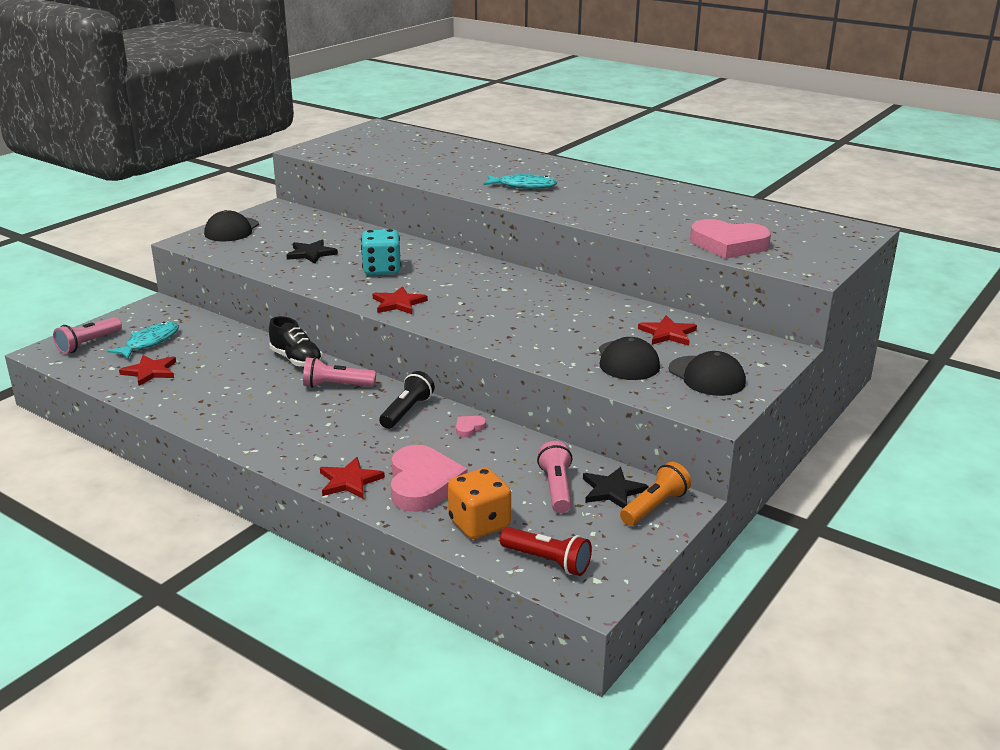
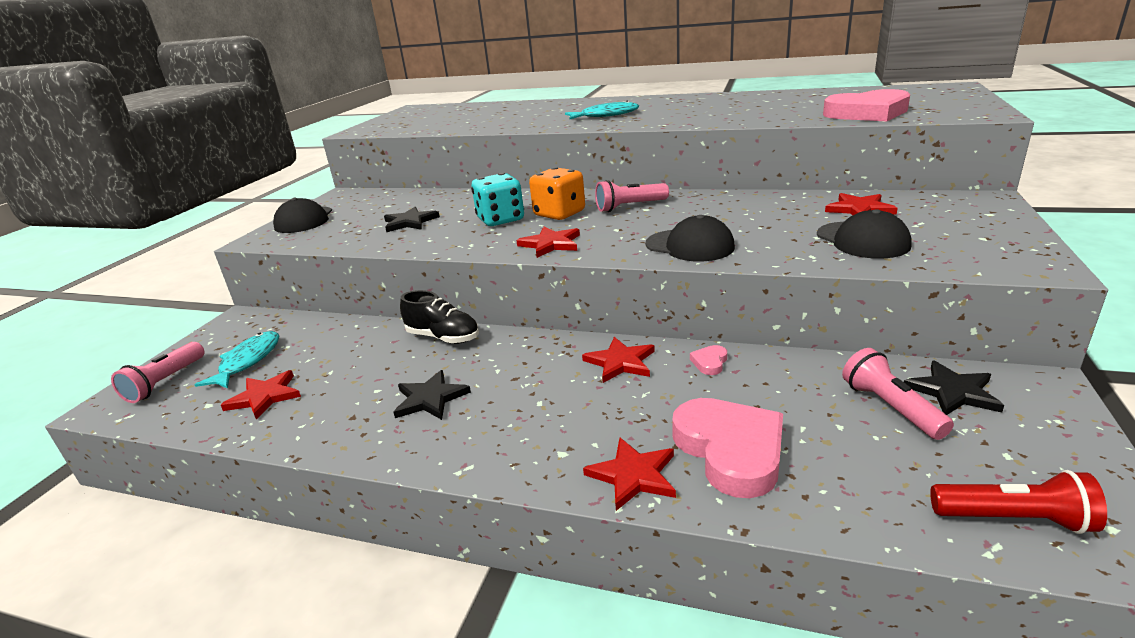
camera: 15 degrees left, 0 degrees up
(258, 402) = (430, 398): none -> black star
(336, 386) = (513, 354): pink flashlight -> pink flashlight (629, 207)
(407, 411) = (620, 362): black flashlight -> red star
(479, 524) = (862, 488): orange dice -> orange dice (559, 214)
(654, 506) = (1023, 397): orange flashlight -> none
(706, 376) = (962, 235): black cap -> black cap (689, 246)

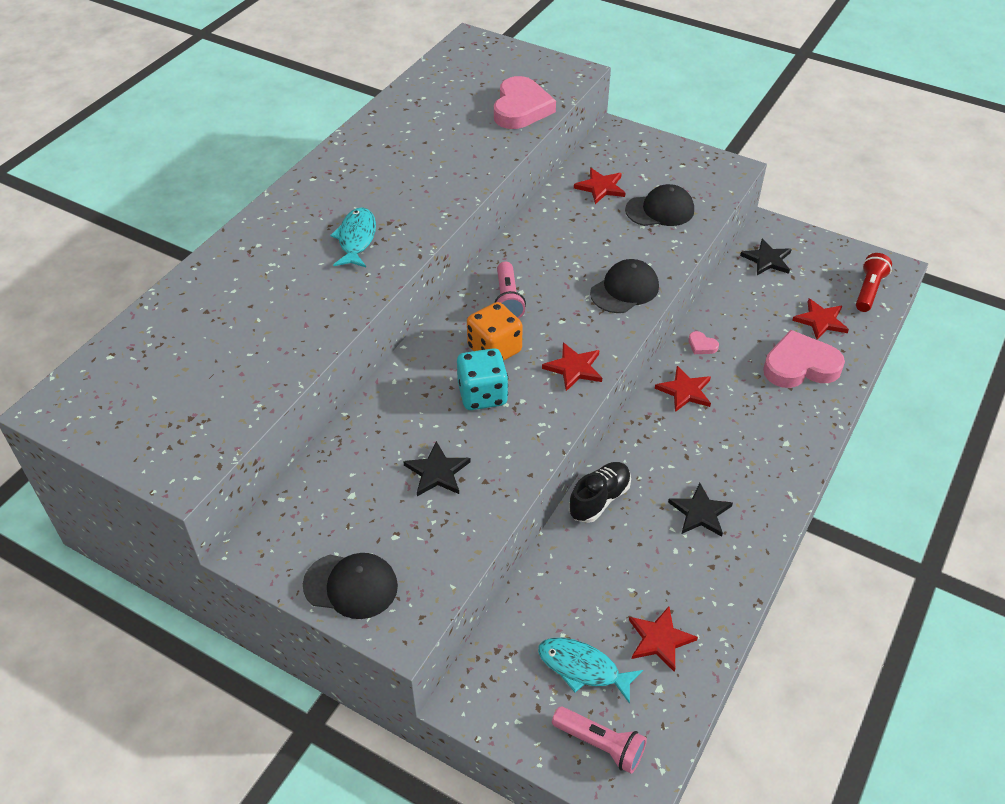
camera: 80 degrees left, 20 degrees up
(633, 475) = (814, 413): red star -> red star (820, 321)
(890, 407) = (775, 289): pink flashlight -> none

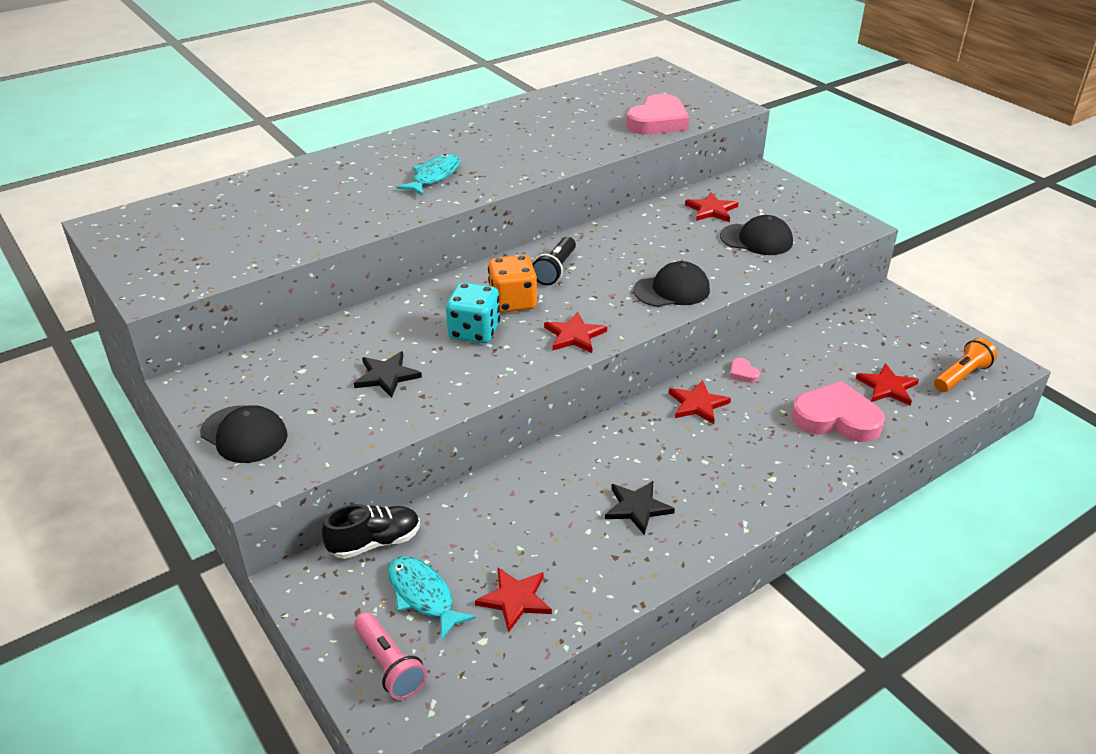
camera: 25 degrees right, 10 degrees down
(508, 300) = (555, 270): pink flashlight -> black flashlight
(599, 499) = (545, 465): black shoe -> black shoe (375, 542)
(767, 260) = (865, 322): black star -> none
(868, 290) = (961, 376): red flashlight -> orange flashlight

